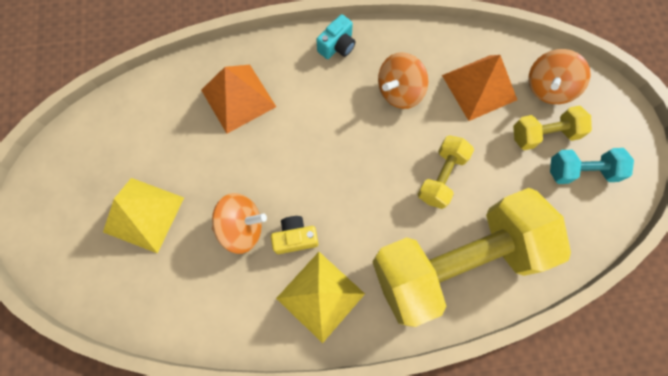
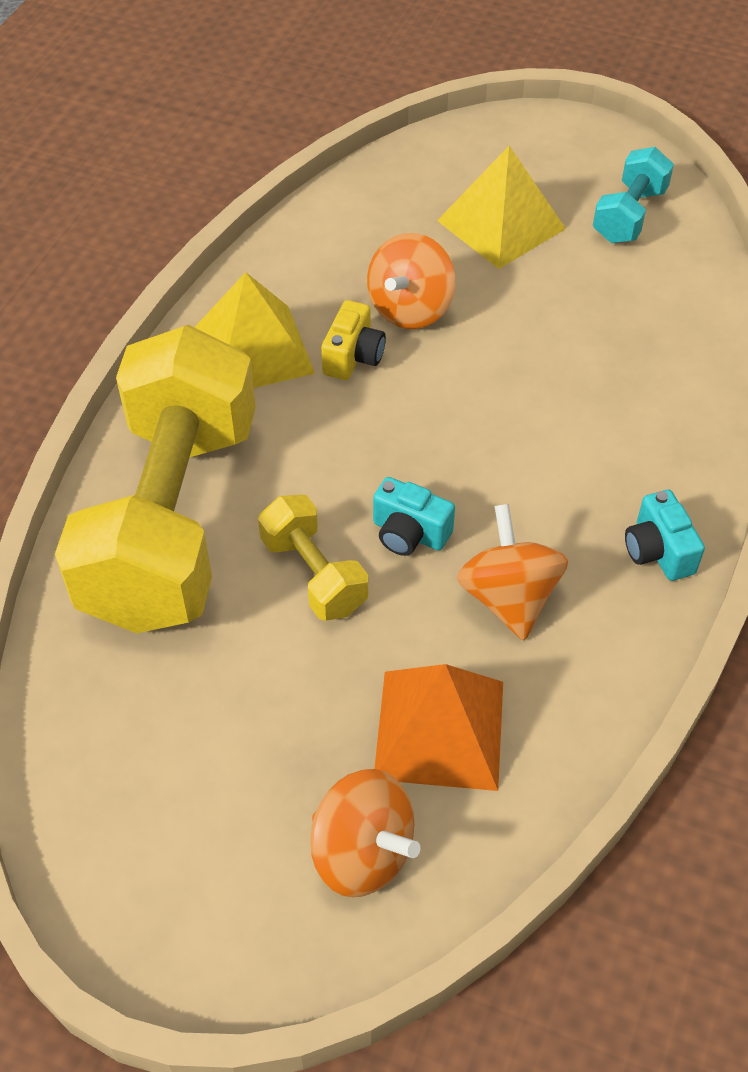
camera: 120 degrees right, 20 degrees down
(238, 98) = (628, 381): orange pyramid -> none
(392, 148) = (409, 533): none -> turquoise camera
(544, 134) = (276, 779): yellow dumbbell -> none
(547, 88) = (362, 853): orange spinning top -> orange spinning top turned 150 degrees clockwise
(581, 171) = (167, 795): turquoise dumbbell -> turquoise dumbbell (629, 215)

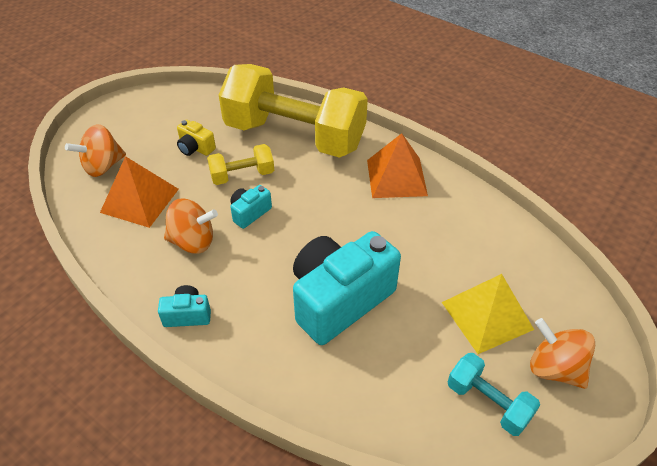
camera: 105 degrees right, 5 degrees down
(253, 350) = (396, 177): yellow pyramid -> orange pyramid
(353, 357) = (380, 215): yellow camera -> yellow camera (195, 148)
(410, 309) = (413, 248): orange spinning top -> orange spinning top (554, 368)
(543, 374) = (339, 300): none -> turquoise camera

